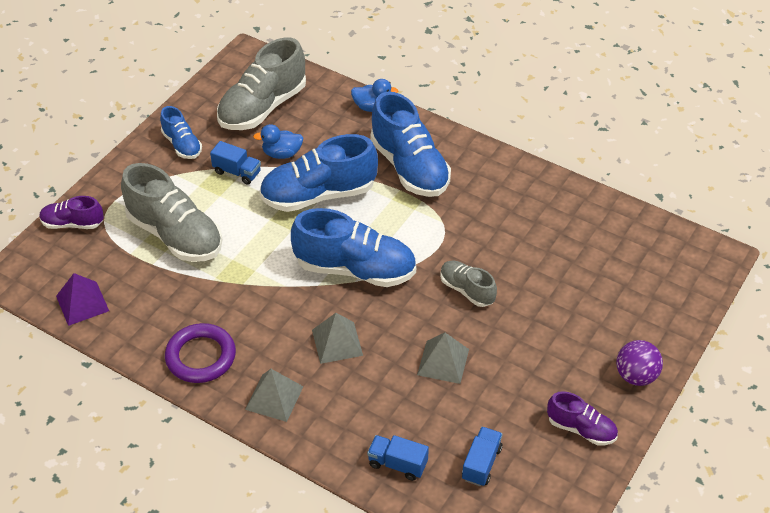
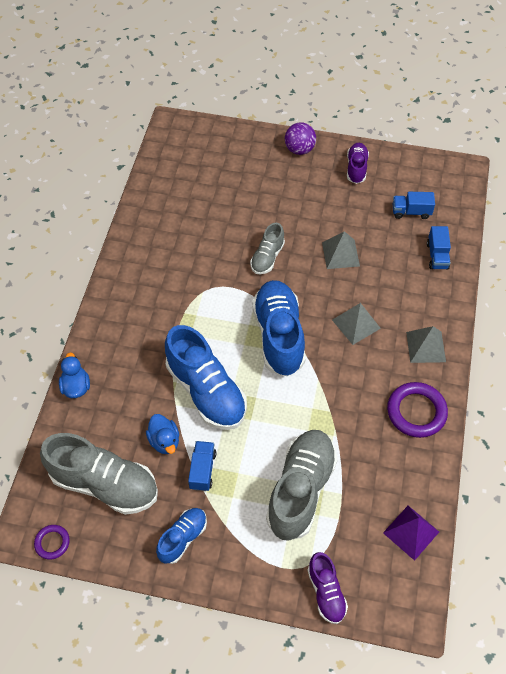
camera: 110 degrees left, 10 degrees up
(229, 68) = (52, 543): none -> purple ring
(409, 167) = (147, 333): blue shoe -> none

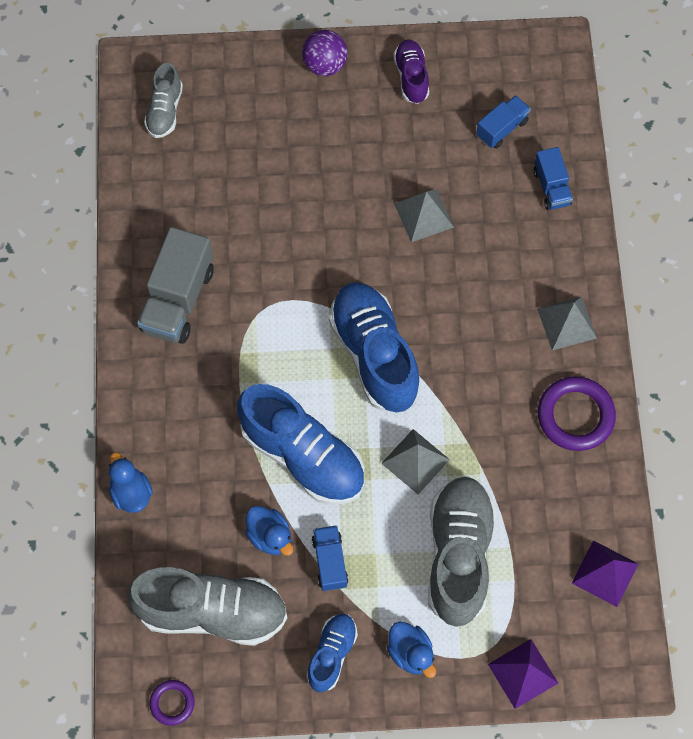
camera: 15 degrees left, 10 degrees up
(153, 269) = (178, 300): none -> grey truck
(243, 553) = (411, 653): none -> blue duck
(267, 257) = (327, 244): grey shoe -> grey shoe (165, 111)
(326, 592) = (522, 673): purple shoe -> purple pyramid
(356, 324) = (470, 313): grey pyramid -> grey pyramid (415, 461)
(411, 212) = (502, 128): blue truck -> blue truck turned 150 degrees clockwise

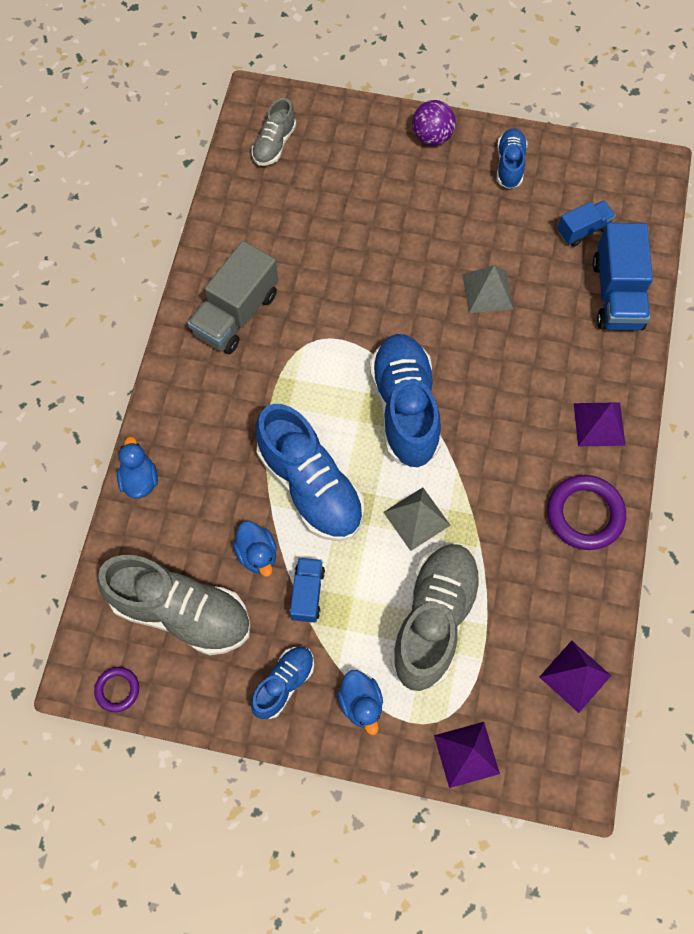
camera: 15 degrees right, 0 degrees up
(411, 77) = (509, 165): purple shoe -> blue shoe
(551, 187) = (617, 294): blue truck -> blue truck, size x1.78
(567, 323) = (599, 424): grey pyramid -> purple pyramid

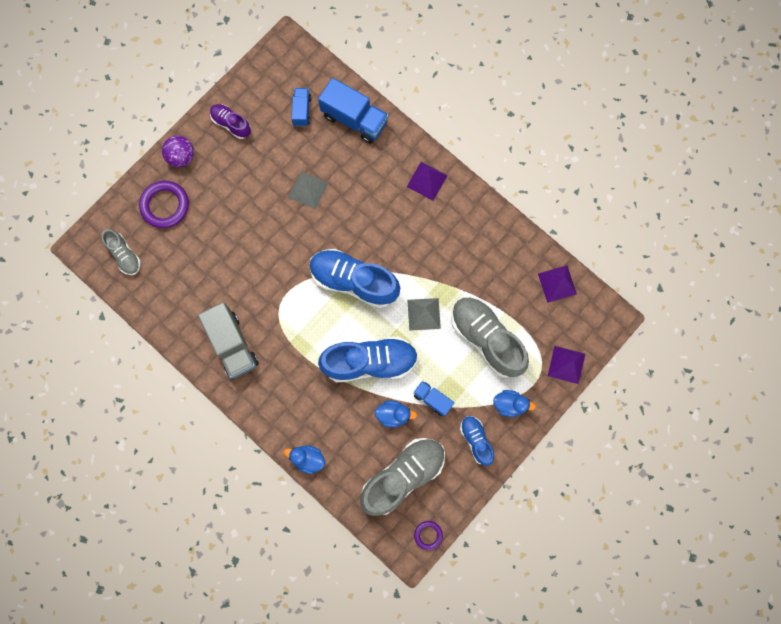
camera: 60 degrees left, 10 degrees up
(509, 165) = (231, 124): blue shoe -> purple shoe
(585, 514) = (474, 222): purple ring -> purple ring (165, 205)

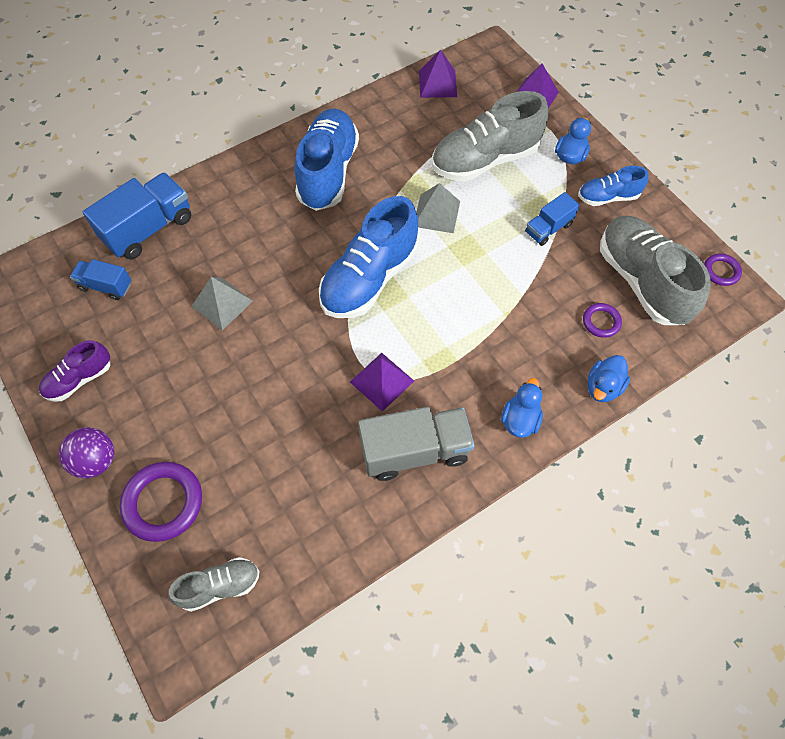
camera: 75 degrees left, 15 degrees down
(360, 450) = (601, 322): none -> purple ring
(370, 362) = (484, 284): blue shoe -> blue shoe (328, 172)
(393, 414) = (560, 274): blue duck -> blue duck (520, 420)
(427, 181) = (266, 173): purple pyramid -> purple pyramid (381, 381)

